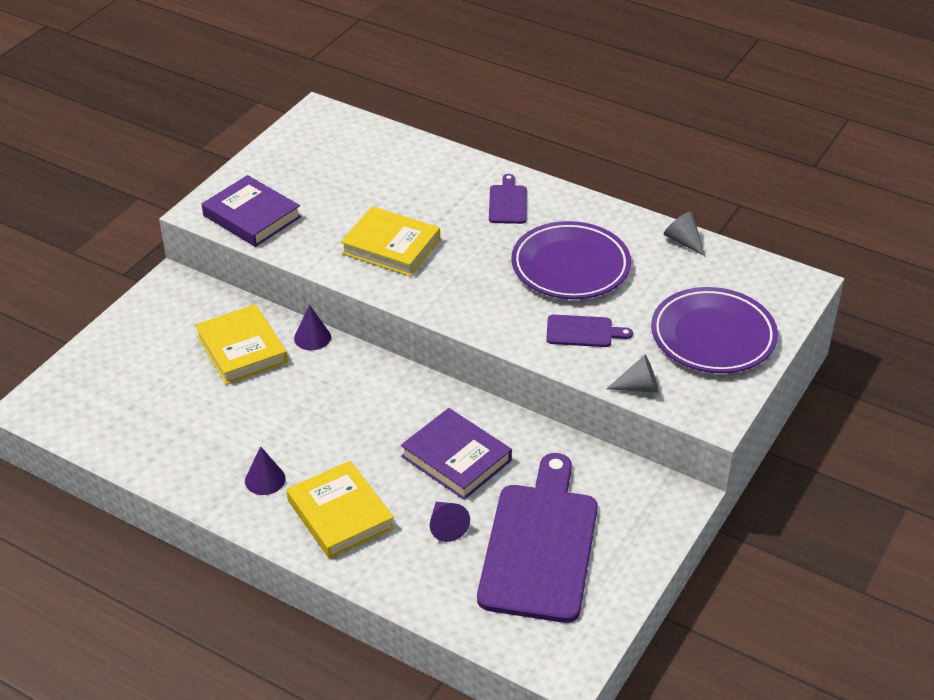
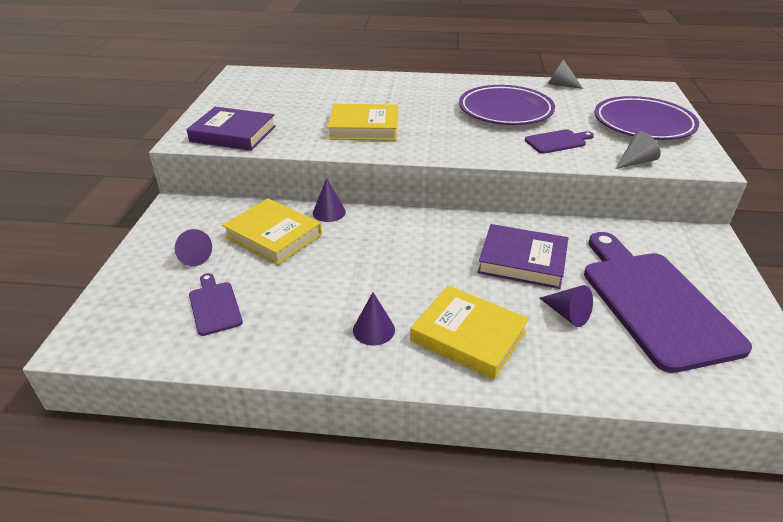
camera: 25 degrees left, 5 degrees down
(157, 349) = (192, 256): none -> purple cone
(508, 202) = (425, 89): purple cutting board -> purple cutting board (214, 306)

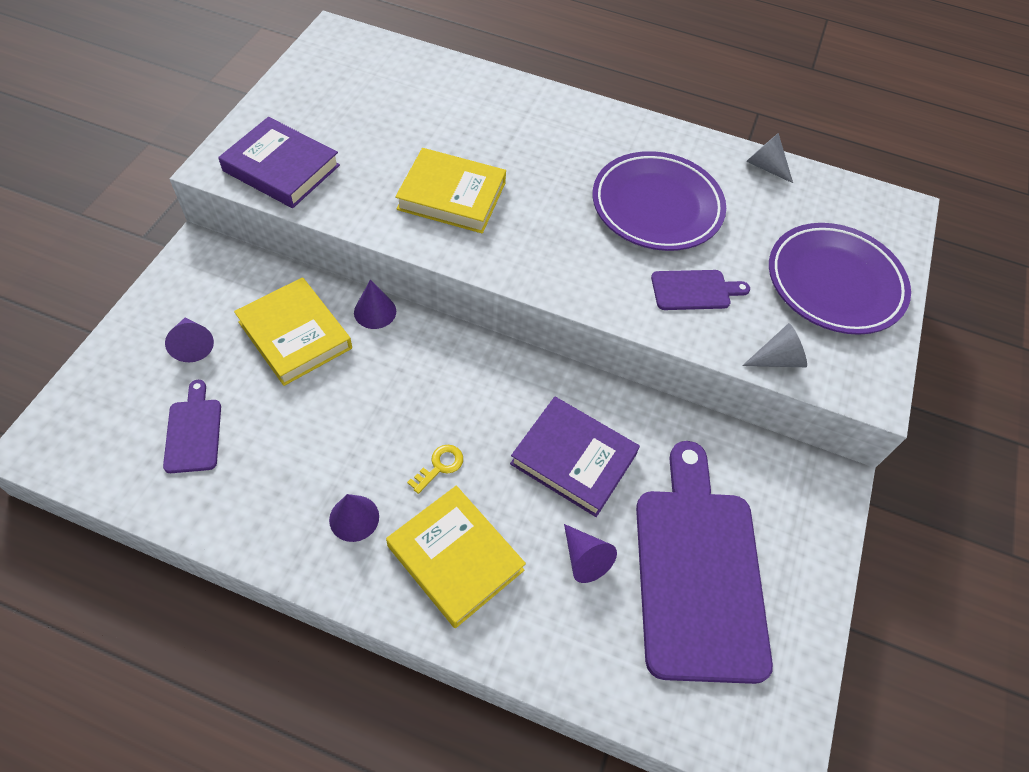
camera: 10 degrees right, 20 degrees up
(425, 285) = (439, 466): none -> yellow key

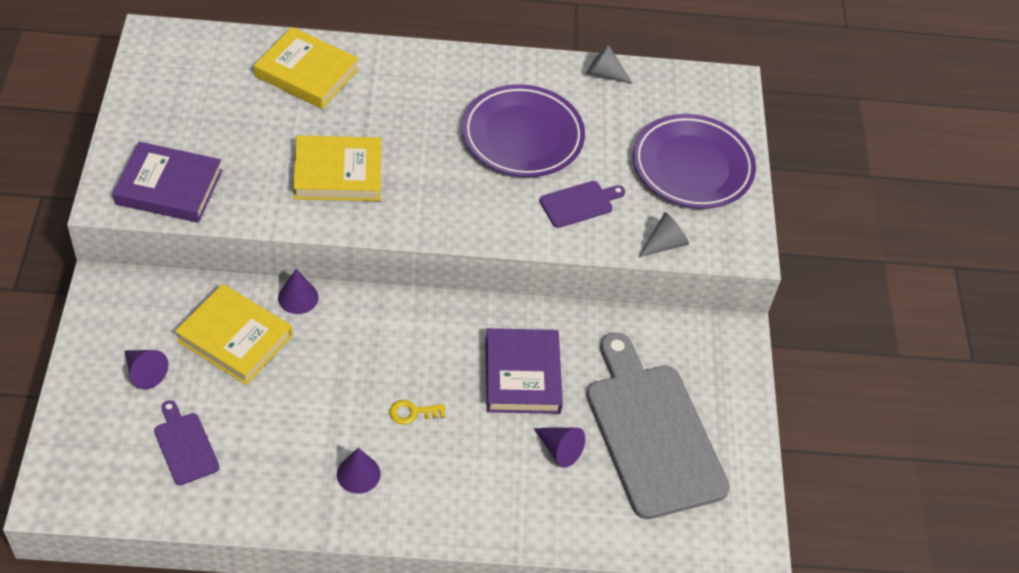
camera: 20 degrees left, 5 degrees down
(439, 466) = (412, 412): yellow key -> yellow key turned 120 degrees counterclockwise
(455, 558) = (455, 480): yellow book -> yellow book (306, 73)
(573, 459) = (522, 375): purple book -> purple book turned 75 degrees clockwise
(698, 571) = (652, 433): purple cutting board -> grey cutting board

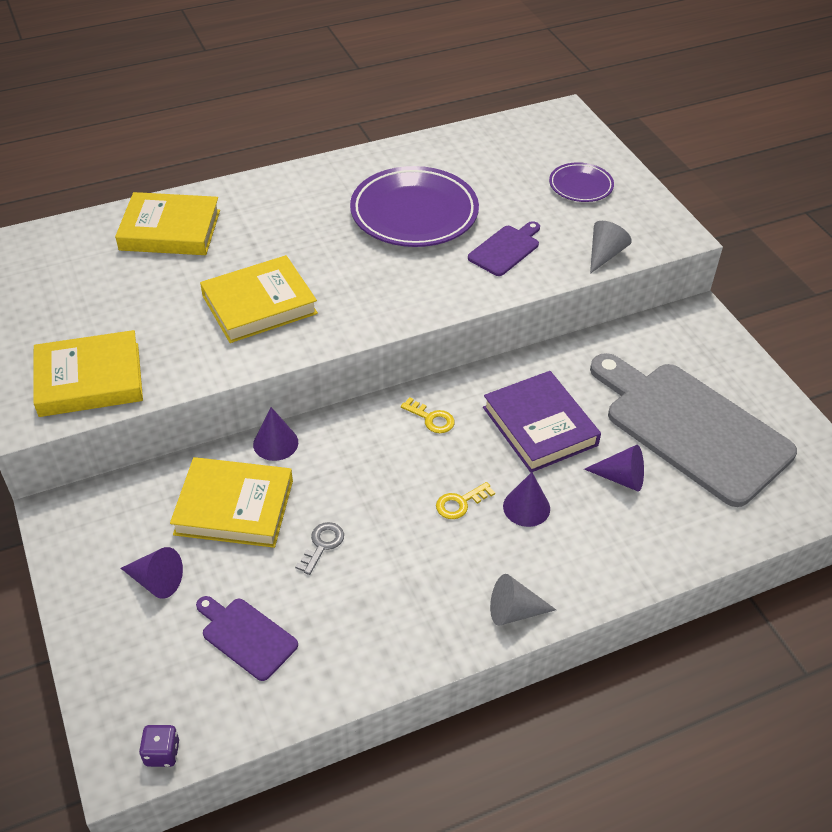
camera: 20 degrees left, 5 degrees down
(78, 504) = (162, 753): none -> purple dice
(169, 187) = (89, 379): purple book -> yellow book
(283, 399) = (322, 545): none -> grey key
(358, 474) = (446, 584): purple cone -> purple cone (526, 507)
(436, 330) = (431, 418): none -> yellow key
(604, 74) = (450, 141): grey cone -> grey cone (514, 611)
(692, 166) = (580, 186): purple plate -> purple plate, size x0.52

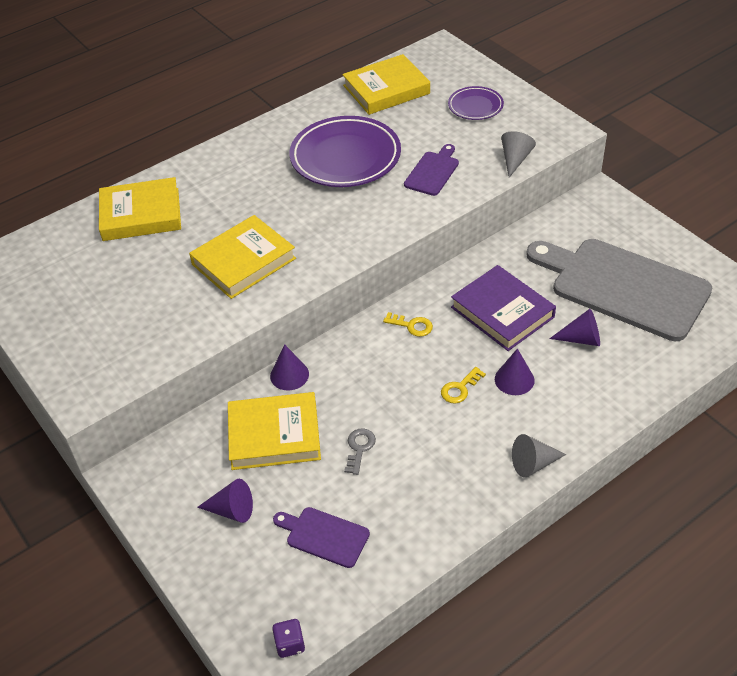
camera: 10 degrees left, 0 degrees up
(89, 379) = (122, 355): yellow book -> yellow book (386, 89)

